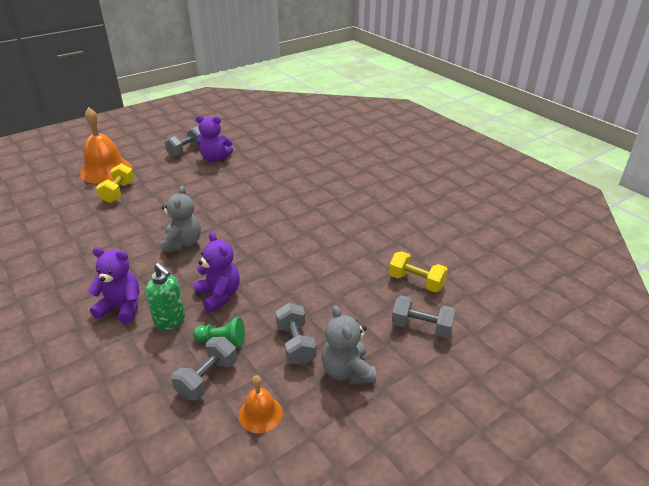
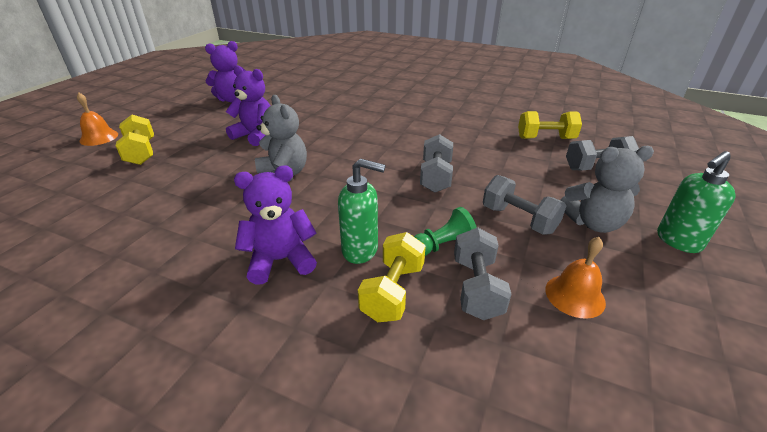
camera: 30 degrees left, 0 degrees up
(106, 170) = (99, 137): orange bell -> orange bell, size x0.52
(159, 357) = (393, 291): none -> yellow dumbbell
(186, 150) = (190, 100): grey dumbbell -> grey dumbbell (435, 177)
(219, 295) = (385, 206): purple teddy bear -> purple teddy bear (255, 135)
(347, 371) = (593, 223): grey teddy bear -> grey teddy bear turned 45 degrees counterclockwise
(392, 416) = (678, 241): none -> green soap dispenser

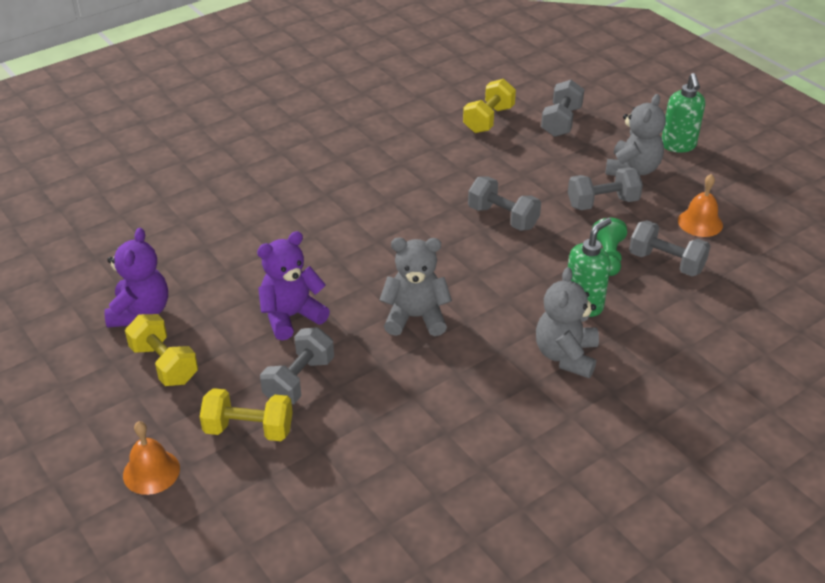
camera: 60 degrees left, 5 degrees up
(194, 154) = (299, 380): none -> grey dumbbell
(280, 260) = (566, 356): purple teddy bear -> grey teddy bear
(393, 291) = (644, 305): yellow dumbbell -> yellow dumbbell (164, 364)

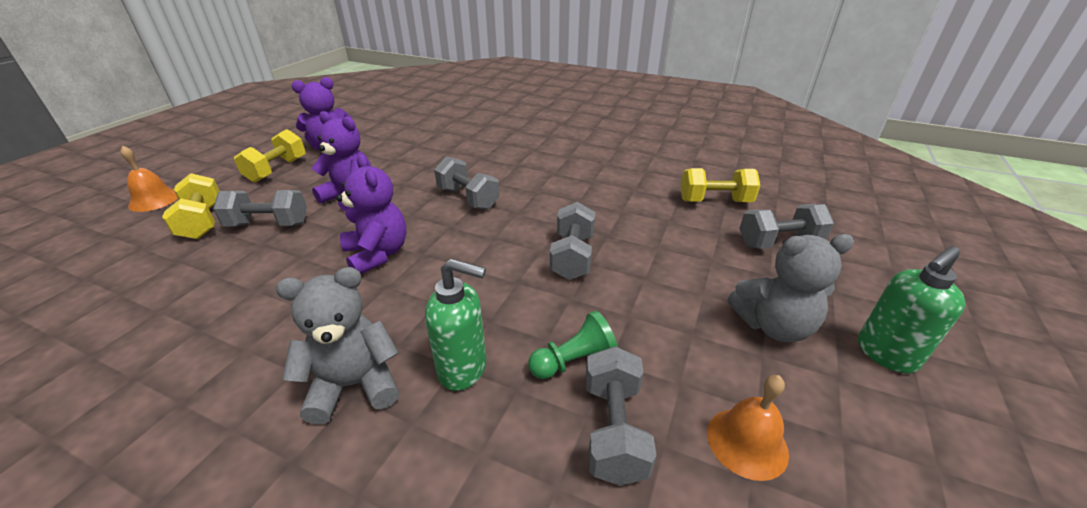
camera: 60 degrees right, 5 degrees down
(415, 317) = (378, 254): grey teddy bear -> purple teddy bear
(602, 203) = (676, 321): grey dumbbell -> grey dumbbell (468, 198)

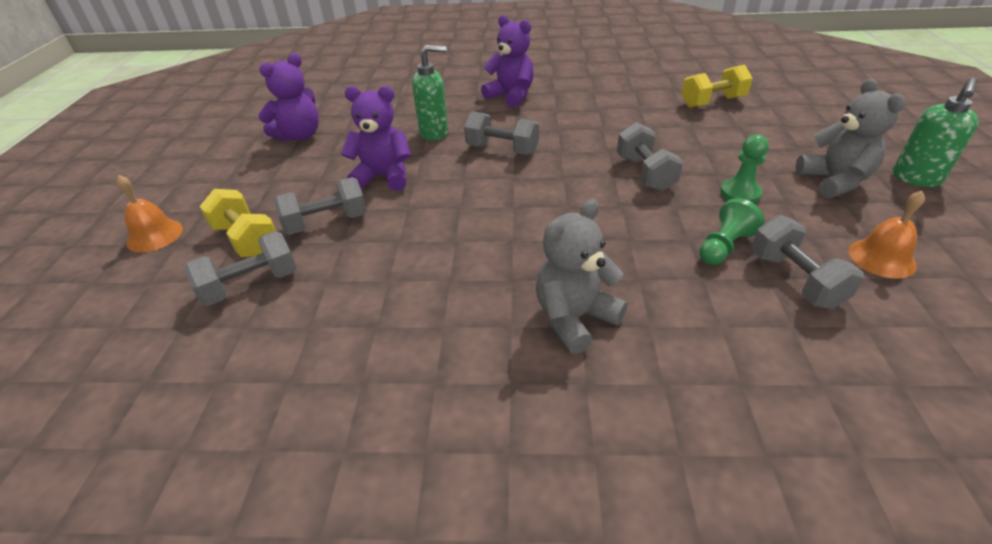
camera: 20 degrees left, 5 degrees up
(277, 170) = (265, 171): yellow dumbbell -> none
(378, 254) = (473, 218): purple teddy bear -> purple teddy bear (511, 96)
(463, 369) = (648, 278): green soap dispenser -> green soap dispenser (434, 133)
(649, 307) = (740, 193): none -> green pawn
(773, 326) = (834, 181): grey teddy bear -> grey teddy bear turned 75 degrees counterclockwise
(779, 243) = (787, 122): grey dumbbell -> grey dumbbell (251, 285)

